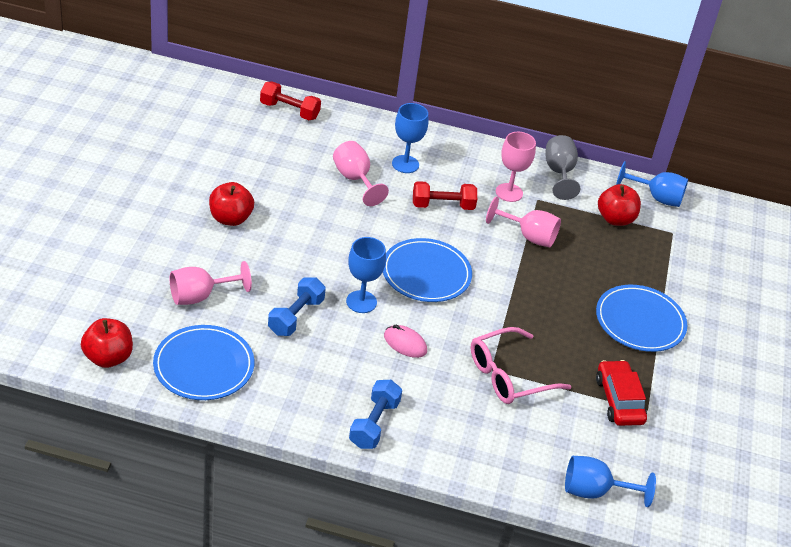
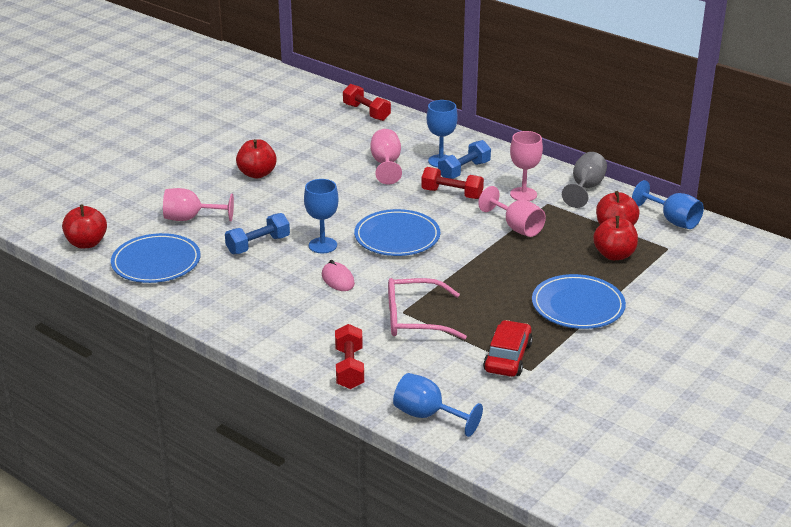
camera: 30 degrees right, 10 degrees down
(374, 424) = (265, 327): blue dumbbell -> blue dumbbell (464, 171)
(488, 454) = (349, 368): none -> red dumbbell
(633, 251) = (614, 255): none -> red apple

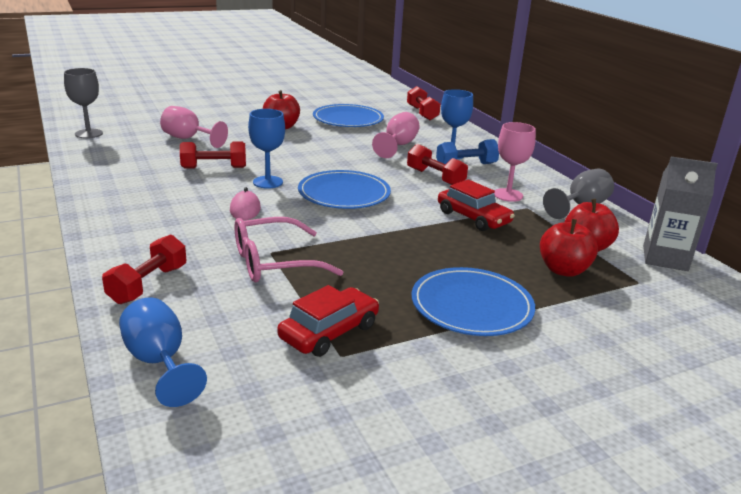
camera: 25 degrees right, 5 degrees down
(87, 243) = (88, 134): red apple -> grey goblet
(156, 262) = (117, 157): blue plate -> blue plate (348, 119)
(258, 245) = (214, 168): blue dumbbell -> red dumbbell
(415, 319) = (274, 262): pink glasses -> pink glasses turned 45 degrees counterclockwise
(516, 227) = (473, 217): pink goblet -> red car
(672, 220) = (665, 258): blue goblet -> grey carton

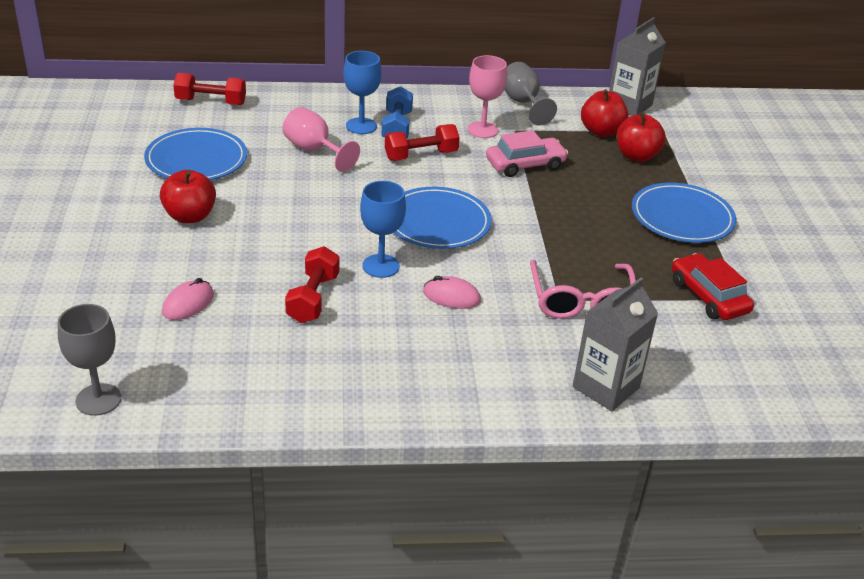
camera: 70 degrees left, 10 degrees up
(148, 284) = (606, 387): red dumbbell -> grey carton
(159, 362) = (740, 395): blue goblet -> none
(188, 139) = (188, 303): pink goblet -> pink mouse
(473, 217) = (525, 165): red car -> pink car

